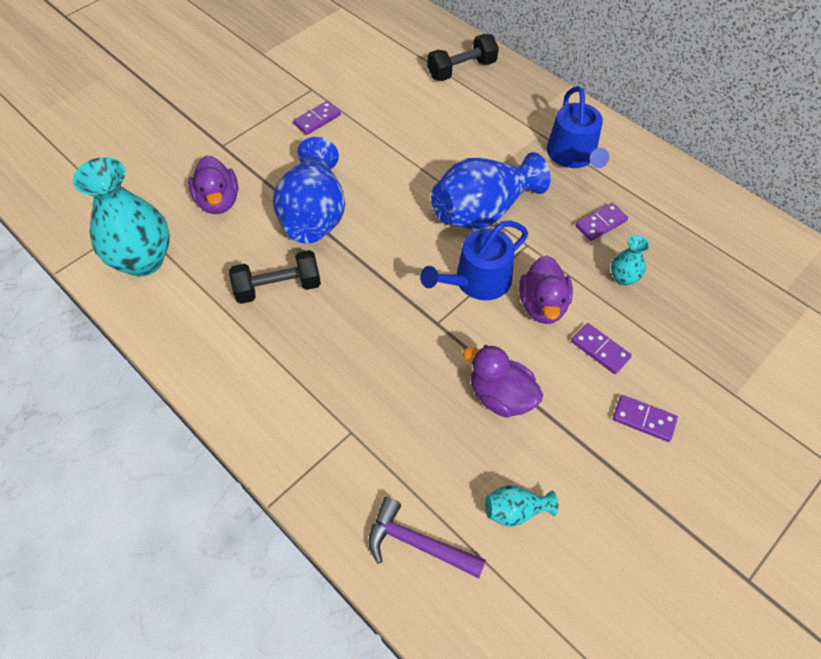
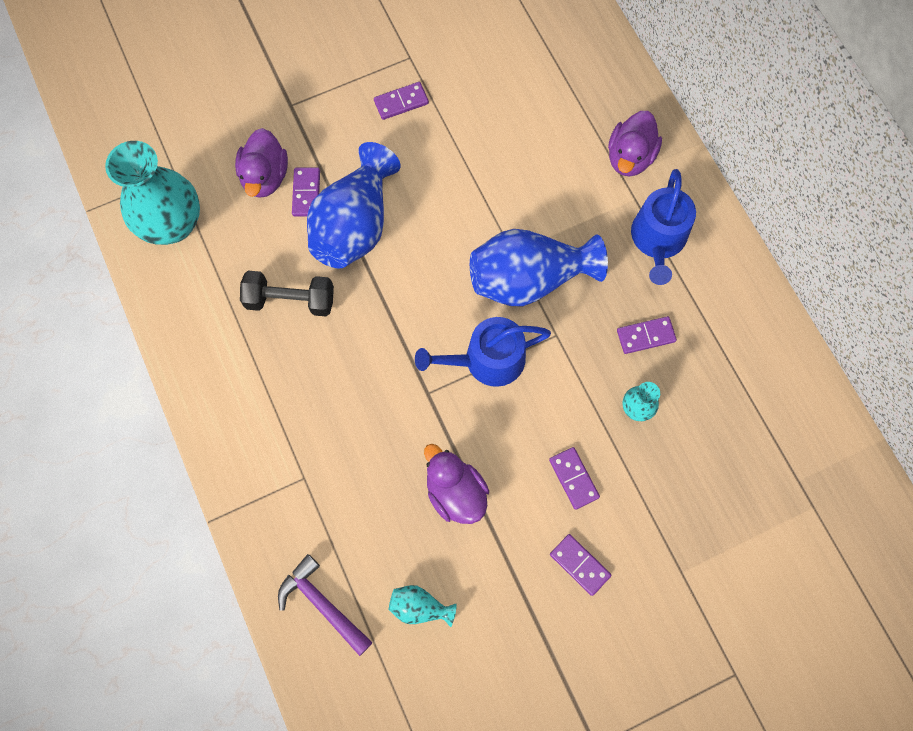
camera: 20 degrees right, 15 degrees up
(260, 203) = (306, 193): none -> purple domino
(462, 70) = (587, 82): black dumbbell -> none
(542, 305) = (539, 410): purple duck -> purple duck (630, 157)

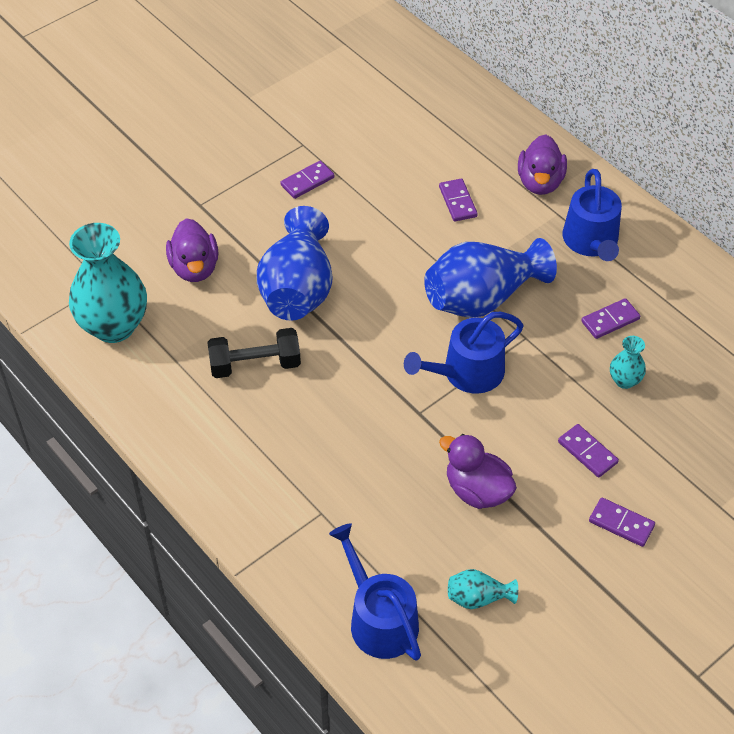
camera: 15 degrees left, 20 degrees down
(306, 193) = (240, 273): purple domino -> purple domino (457, 202)
(322, 604) = (379, 619): purple hammer -> blue watering can

